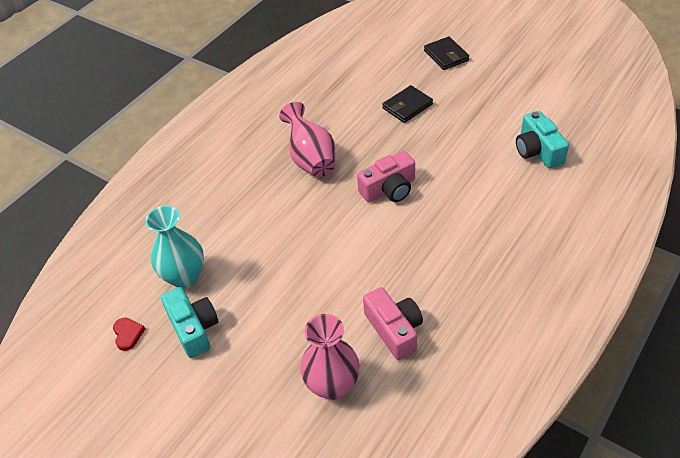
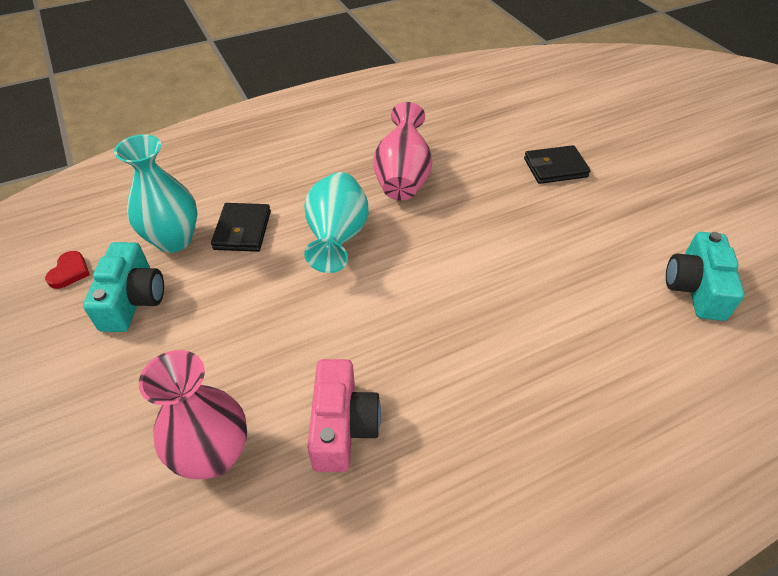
camera: 25 degrees right, 0 degrees up
(300, 221) = (337, 239): none -> turquoise vase
(389, 189) = (466, 249): pink camera -> none
(446, 55) = (641, 132): black wallet -> black wallet (242, 230)

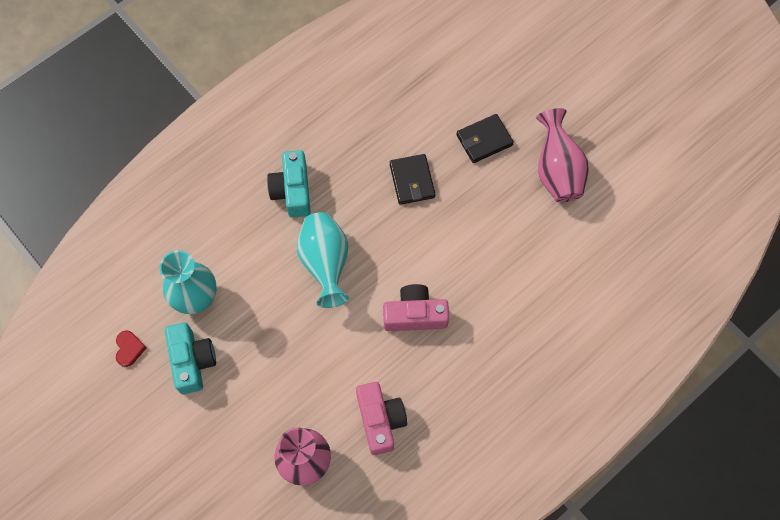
camera: 15 degrees left, 20 degrees up
(242, 230) = (247, 274): black wallet -> black wallet (412, 181)
(403, 178) = (359, 183): pink vase -> pink vase (557, 171)
(430, 311) = (415, 315): none -> pink camera
(695, 288) = (601, 245): turquoise camera -> turquoise camera (292, 190)

